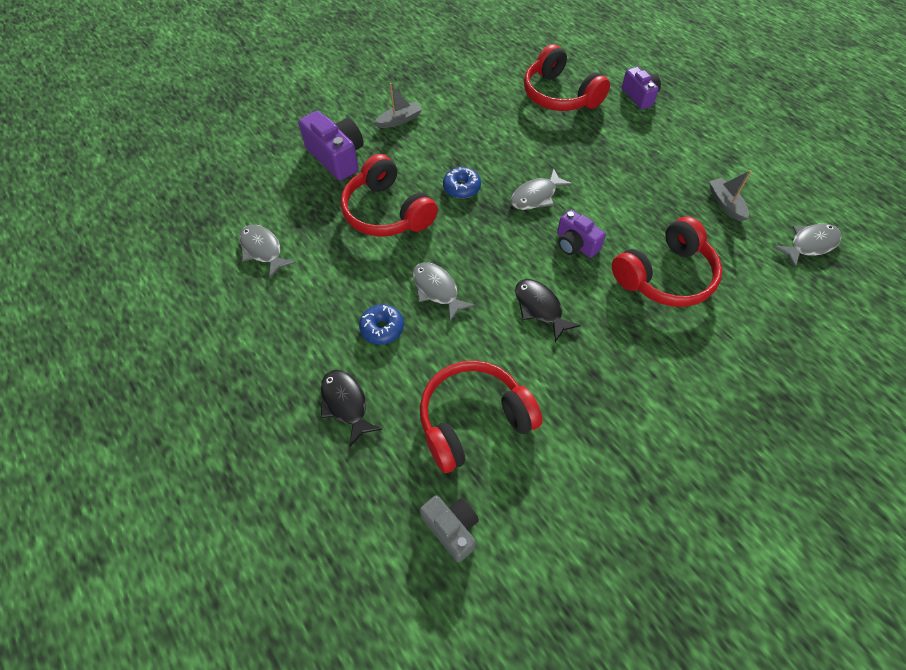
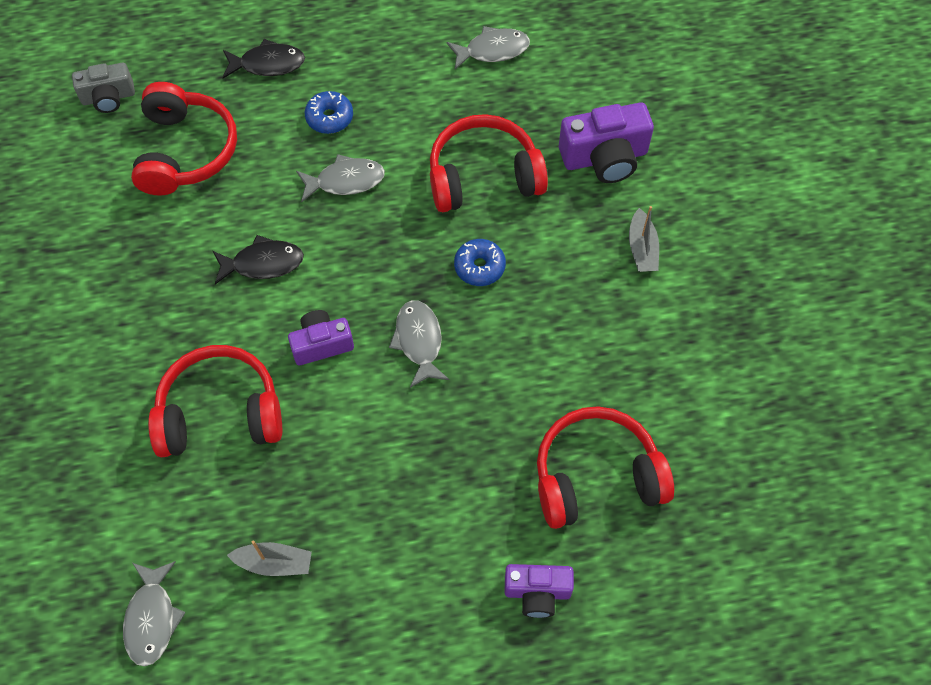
camera: 115 degrees right, 5 degrees up
(665, 276) = (220, 413): red headphones -> red headphones turned 90 degrees clockwise

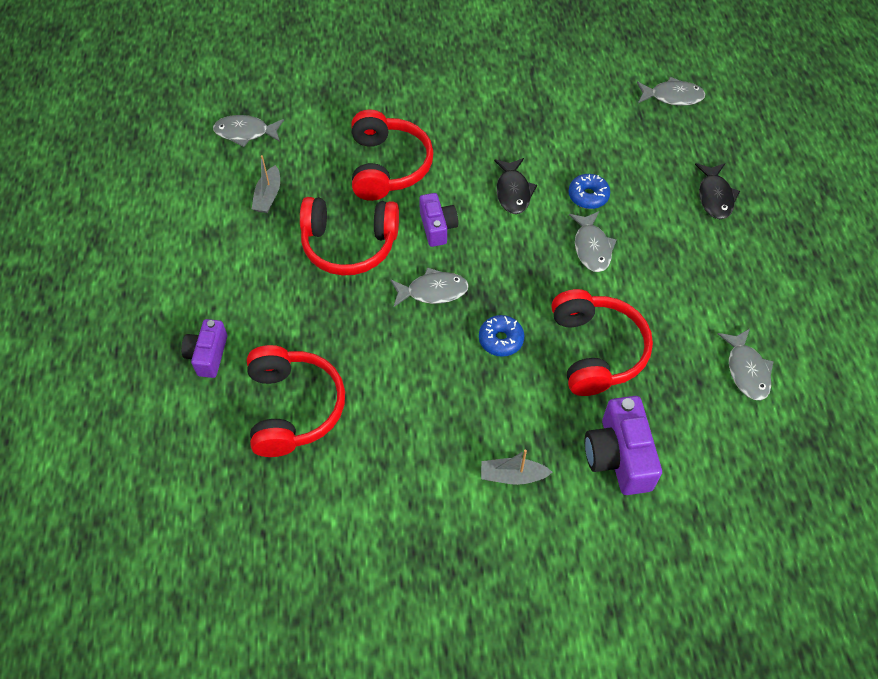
camera: 95 degrees right, 5 degrees down
(108, 97) = (672, 96): grey camera -> grey fish
(185, 151) = (621, 144): red headphones -> red headphones (349, 244)
(329, 118) = (658, 238): blue donut -> blue donut (588, 196)

